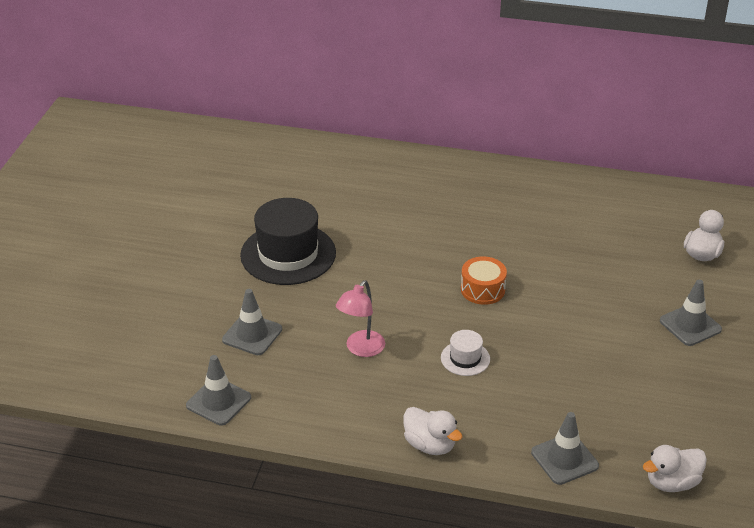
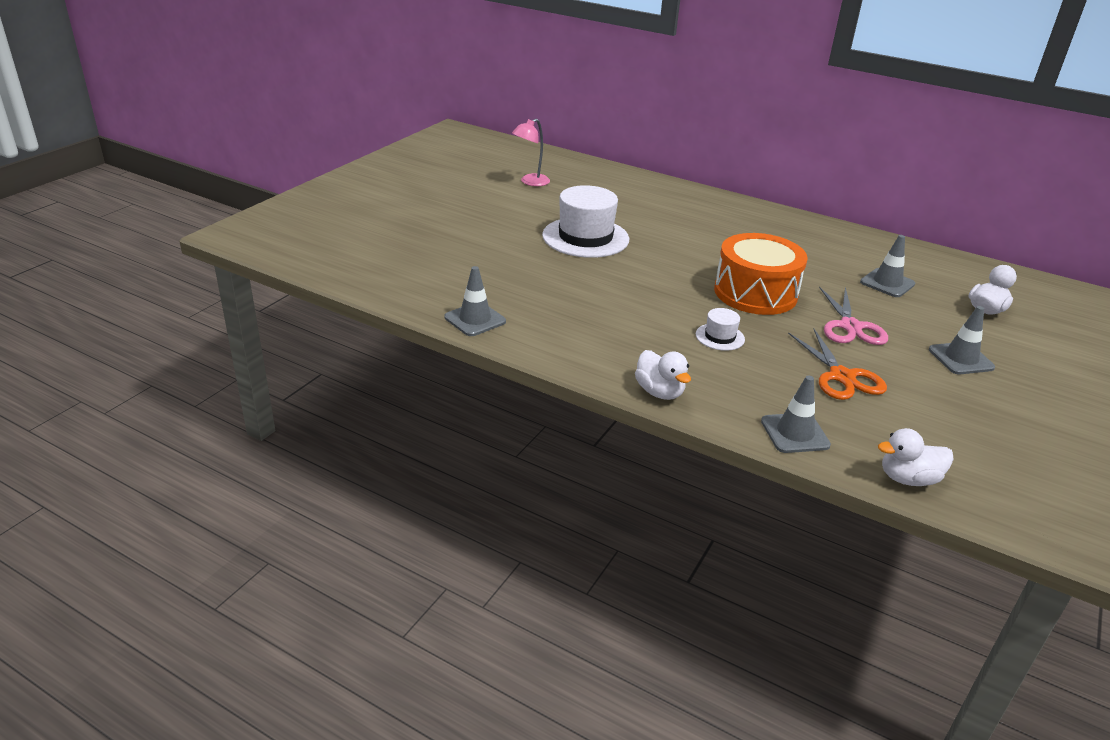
camera: 15 degrees right, 5 degrees down
(252, 334) = (528, 282): grey traffic cone -> grey traffic cone (887, 283)
(288, 254) = (585, 237): black hat -> white hat
(361, 349) = (622, 311): pink lamp -> pink lamp (530, 182)
(482, 289) = (755, 293): orange drum -> orange drum, size x1.92
(582, 311) = (850, 326): none -> pink scissors
(589, 378) = (841, 376): none -> orange scissors

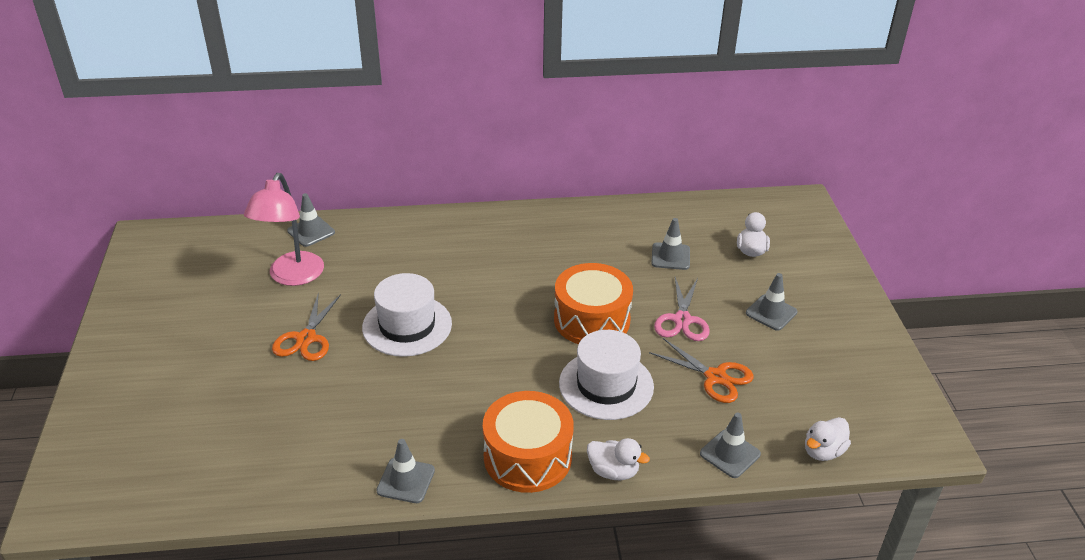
camera: 35 degrees left, 5 degrees up
(499, 216) = (306, 338): none -> orange scissors
(530, 182) = (292, 277): pink lamp -> pink lamp, size x1.70
(574, 164) = (311, 232): none -> grey traffic cone
(592, 349) = (527, 457): none -> orange drum
(720, 337) = (606, 385): white hat -> white hat, size x2.12
(850, 326) = (682, 320): pink scissors -> pink scissors turned 45 degrees clockwise

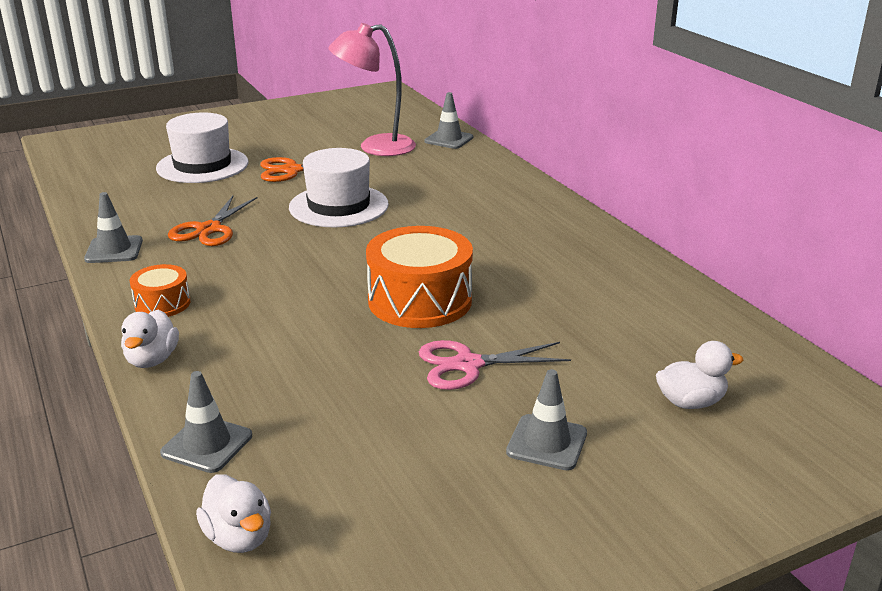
camera: 70 degrees right, 10 degrees down
(527, 457) = (162, 304): orange drum -> orange drum, size x0.52
(606, 385) = (303, 330): white hat -> white hat (202, 165)
(670, 256) = (603, 334): grey traffic cone -> none
(715, 377) = (361, 410): orange scissors -> orange scissors (209, 229)
(823, 451) = (239, 537): white duck -> white duck turned 150 degrees counterclockwise

